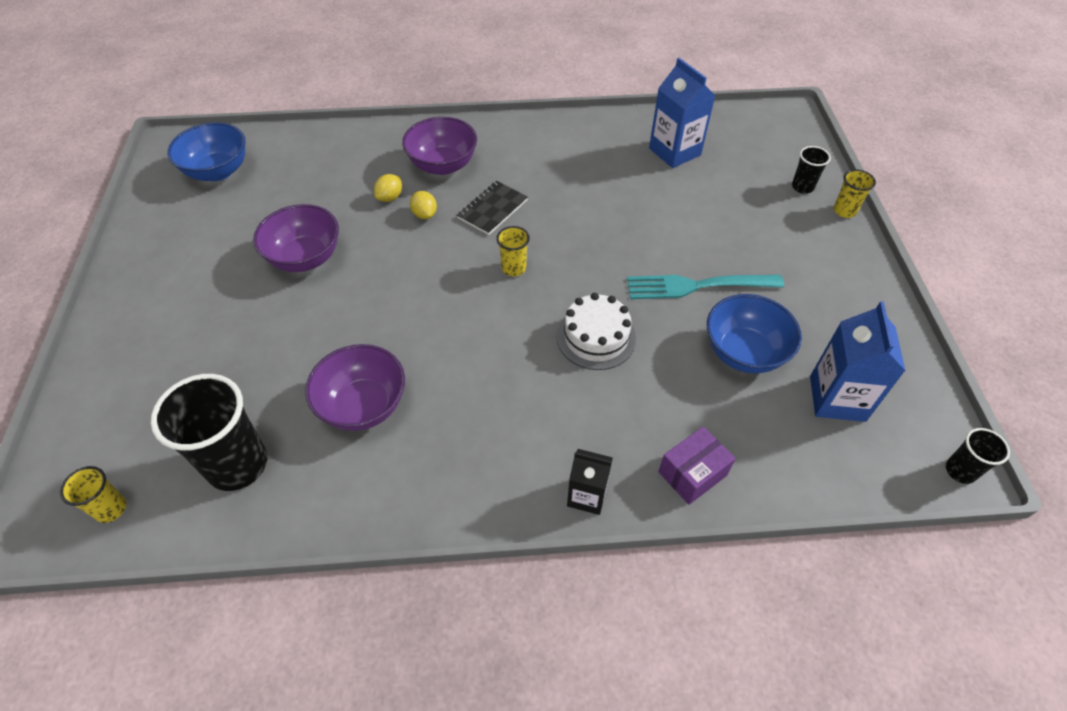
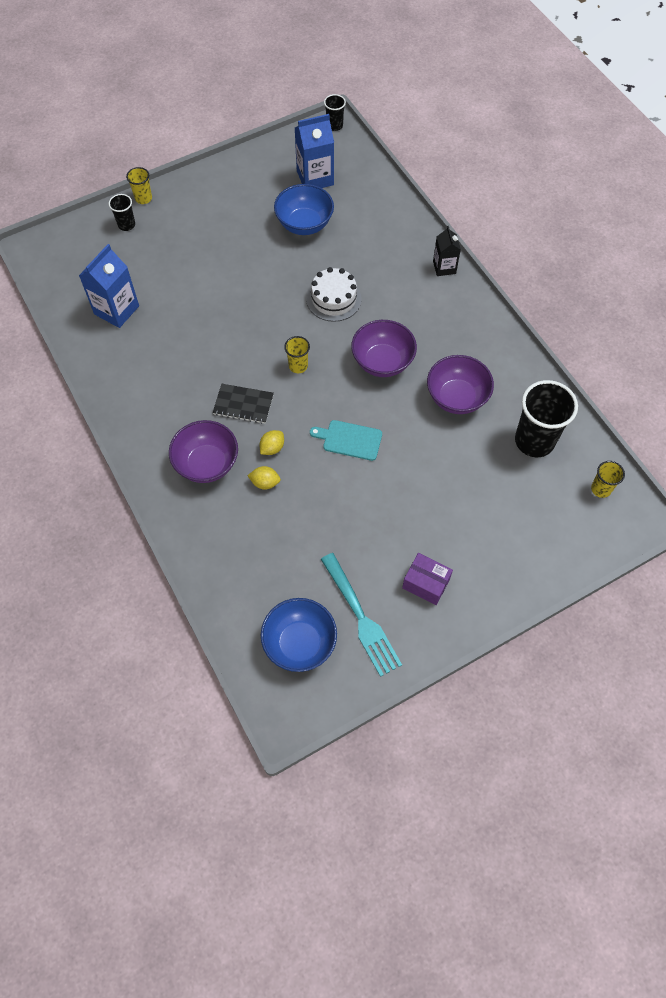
camera: 115 degrees left, 10 degrees up
(305, 258) = (360, 505): purple bowl -> purple bowl (382, 362)
(386, 278) = (349, 440): none -> turquoise cutting board
(692, 474) = (402, 227): purple box -> purple box (426, 583)
(698, 286) = (259, 259): turquoise fork -> turquoise fork (360, 617)

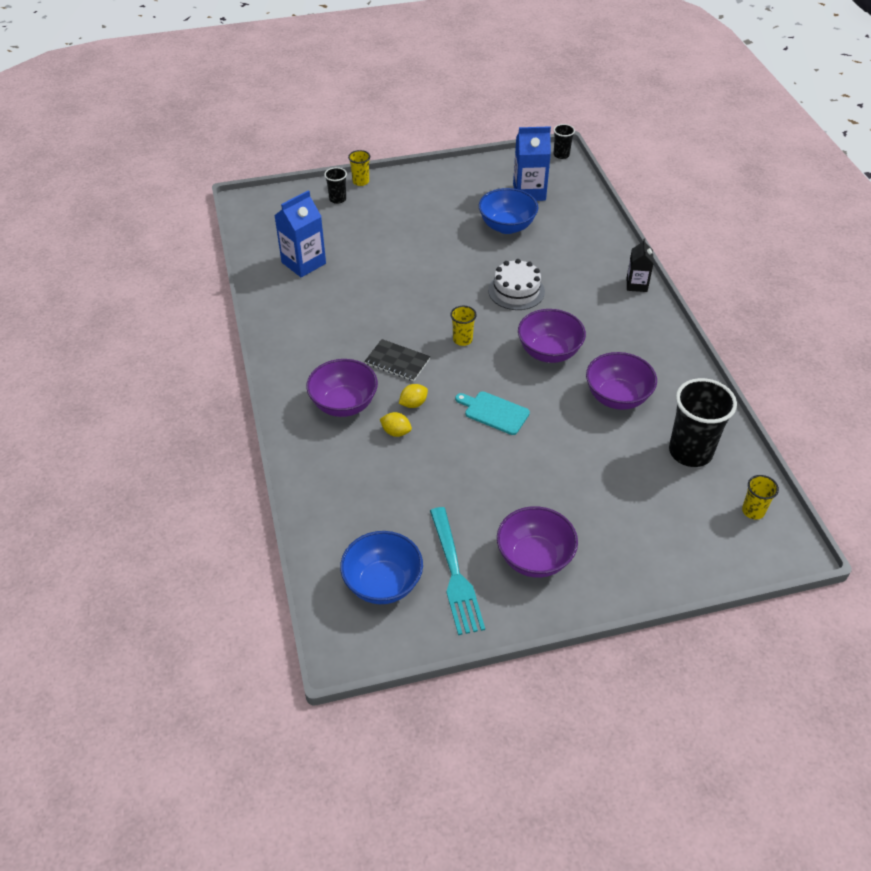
camera: 15 degrees right, 15 degrees down
(426, 583) = (534, 558): purple box -> purple bowl

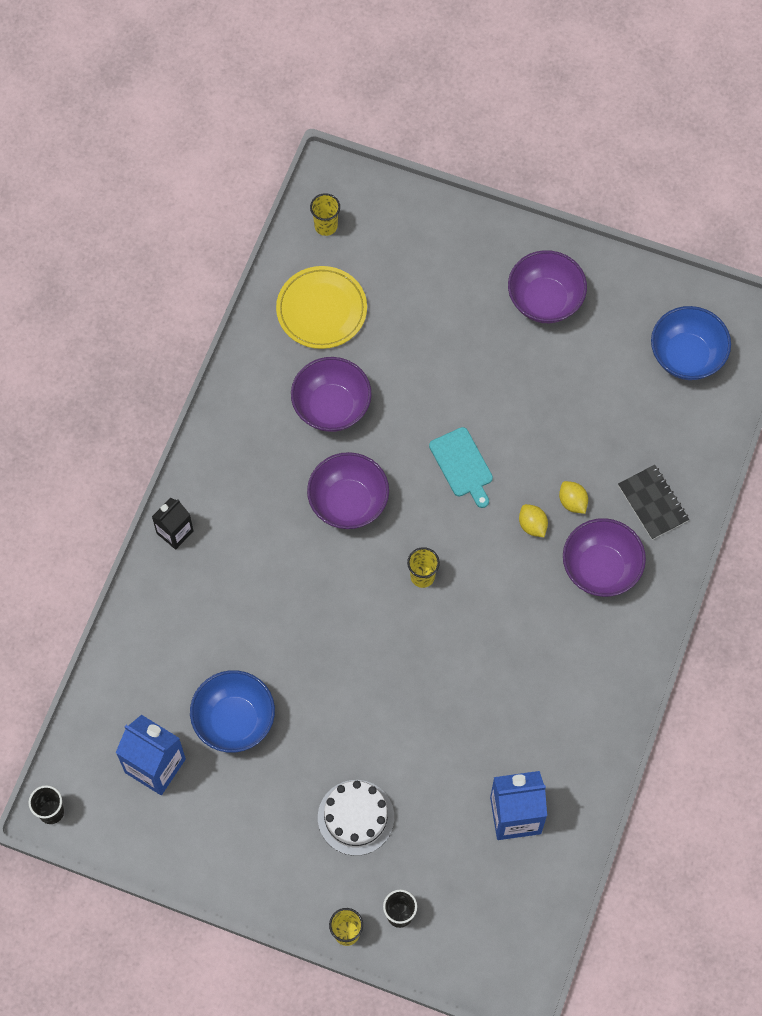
camera: 145 degrees left, 20 degrees up
(397, 361) = (511, 590): black notebook -> black notebook (653, 503)
(413, 404) = (532, 525): yellow lemon -> yellow lemon turned 60 degrees clockwise
(454, 573) = (621, 328): turquoise fork -> none
(516, 291) = (310, 609): white cake -> white cake (356, 817)
(690, 452) = (321, 310): black cup -> yellow plate

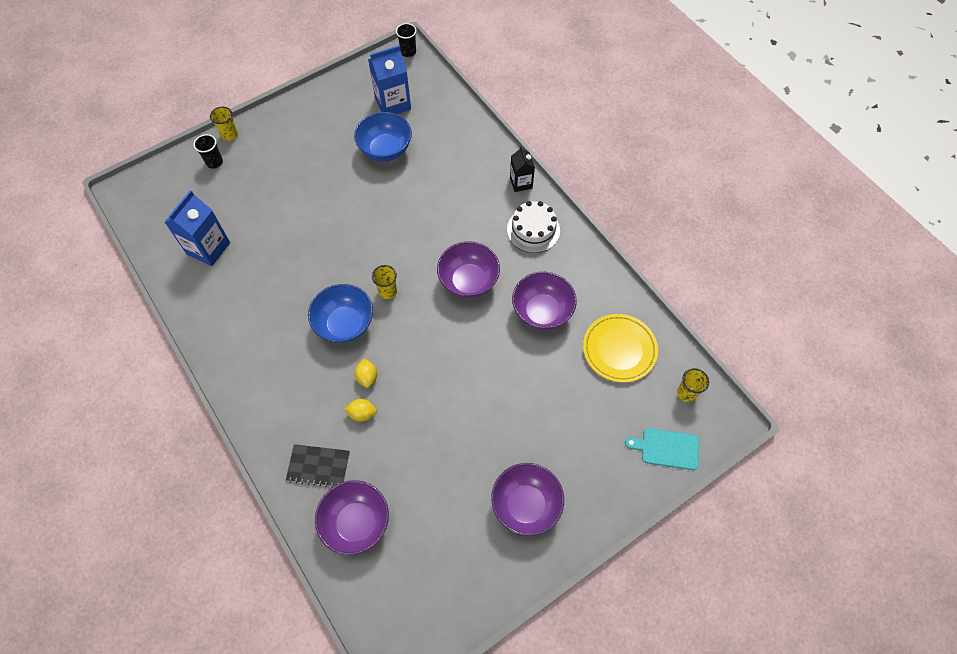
camera: 125 degrees right, 5 degrees down
(356, 817) = (282, 173): white cake -> white cake (533, 230)
(462, 465) = (442, 363): turquoise cutting board -> turquoise cutting board (667, 448)
(532, 525) = (367, 377): yellow lemon -> yellow lemon turned 75 degrees clockwise
(601, 568) = (304, 398): purple bowl -> purple bowl (356, 522)
(686, 356) = (406, 579): blue bowl -> blue bowl (345, 324)

